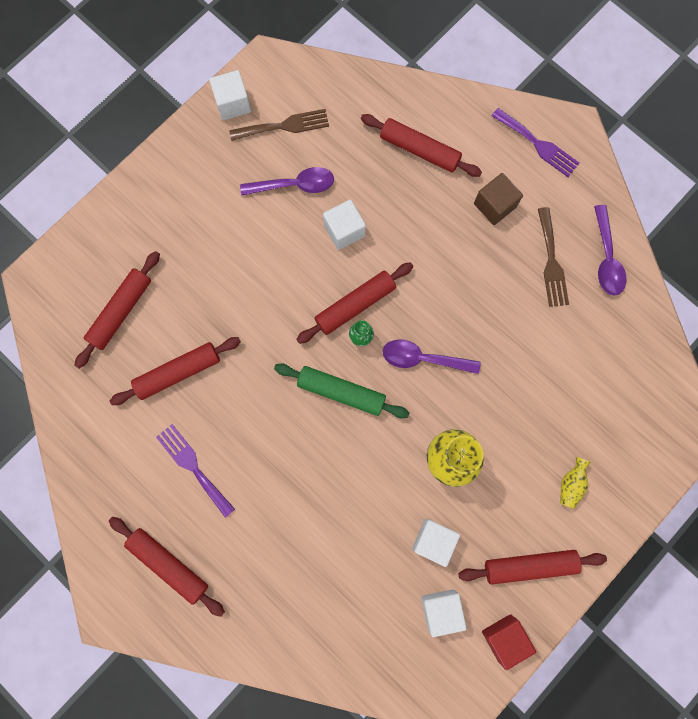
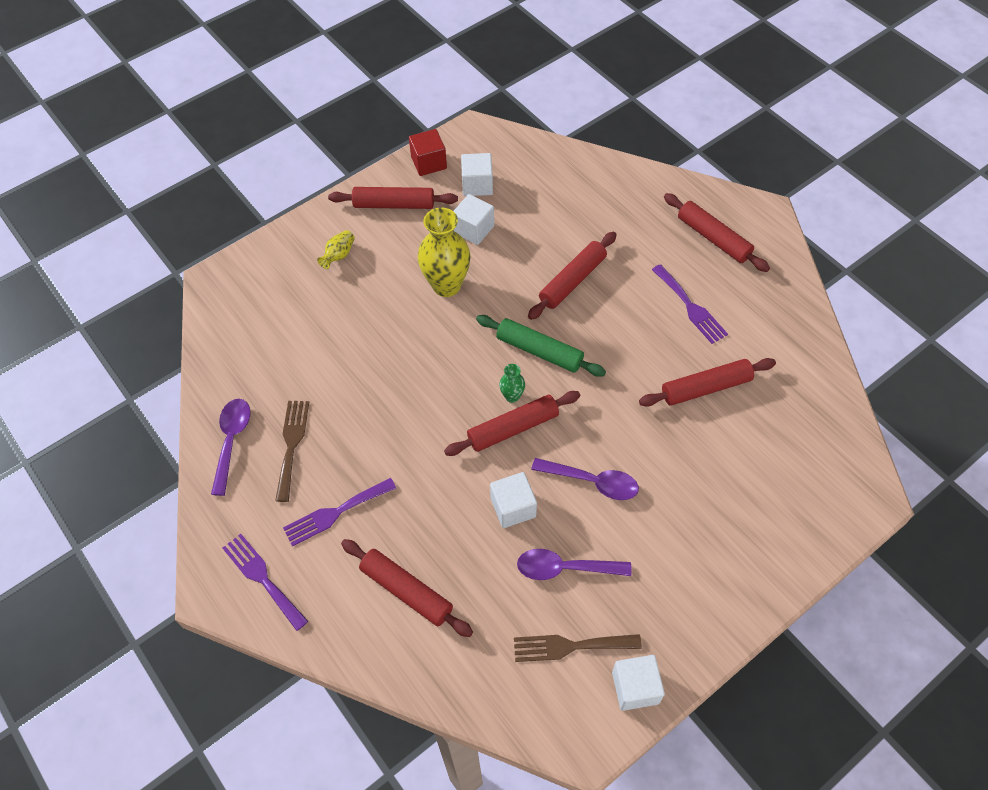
camera: 170 degrees left, 20 degrees down
(121, 311) = (770, 453): red rolling pin -> red rolling pin (572, 281)
(423, 358) = (451, 370): purple spoon -> purple spoon (592, 482)
(494, 205) = (335, 513): brown cube -> purple fork

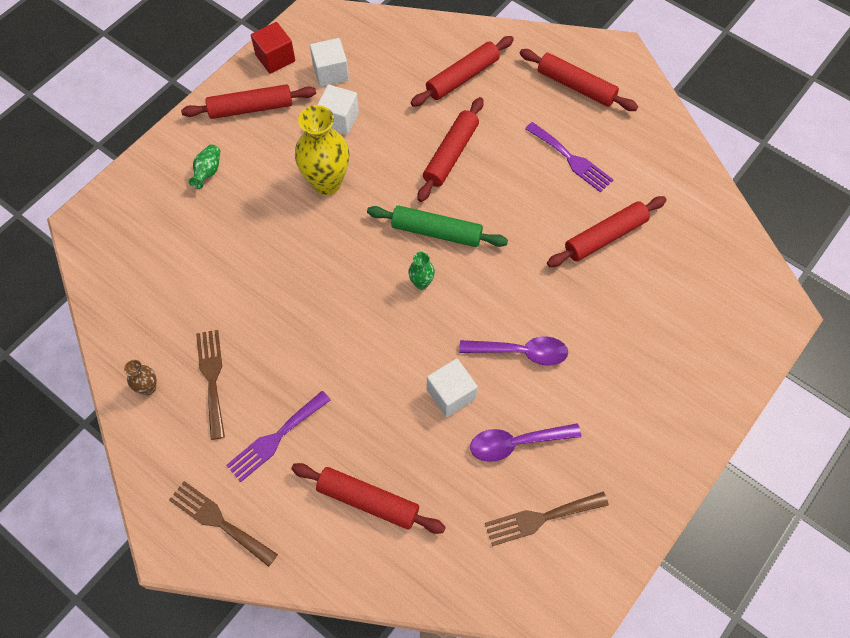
camera: 15 degrees left, 5 degrees up
(232, 441) = (148, 388): purple spoon -> brown vase
(262, 578) = (219, 521): purple fork -> brown fork
(339, 255) = (208, 172): yellow vase -> green vase
(513, 428) = (430, 315): red rolling pin -> red rolling pin (462, 77)
(635, 687) = (611, 544): white cube -> none

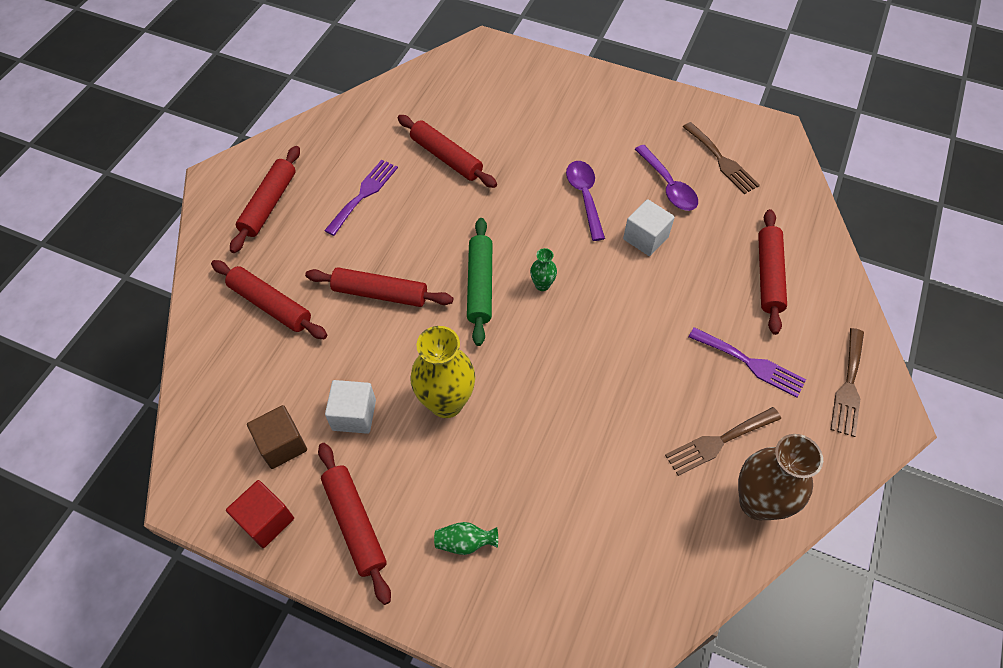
camera: 105 degrees left, 5 degrees down
(148, 388) = (757, 502): brown vase -> brown vase, size x2.14
(331, 73) = (282, 444): white cube -> brown cube

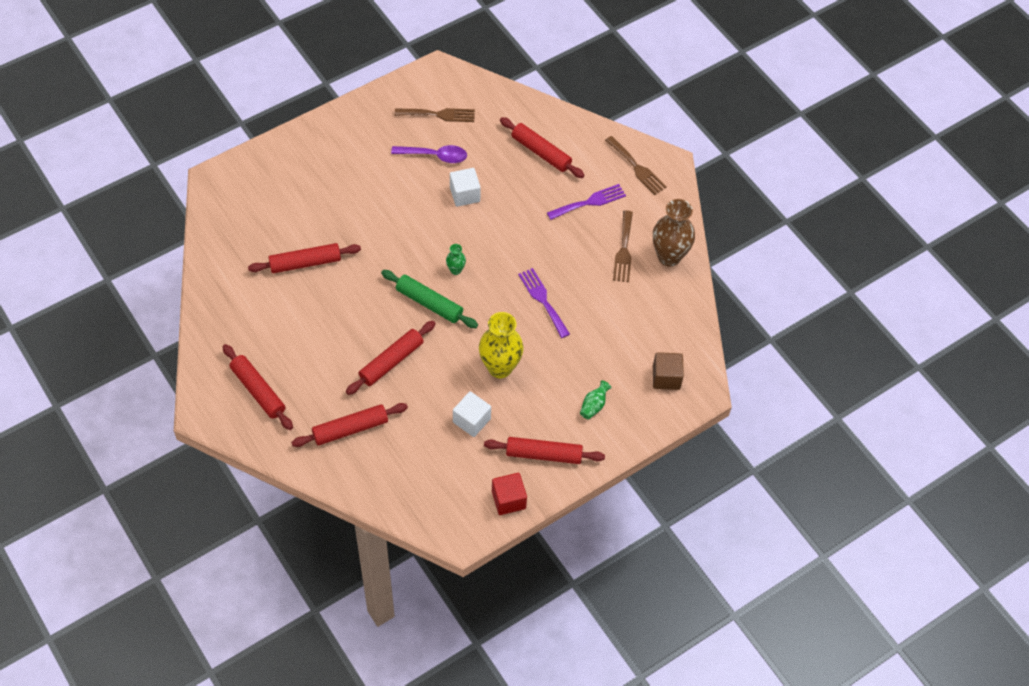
camera: 60 degrees left, 0 degrees up
(282, 444) = (463, 469): brown cube -> brown cube (666, 377)
(364, 194) = (297, 329): purple fork -> purple fork (543, 300)
(584, 197) = (406, 206): purple spoon -> none

